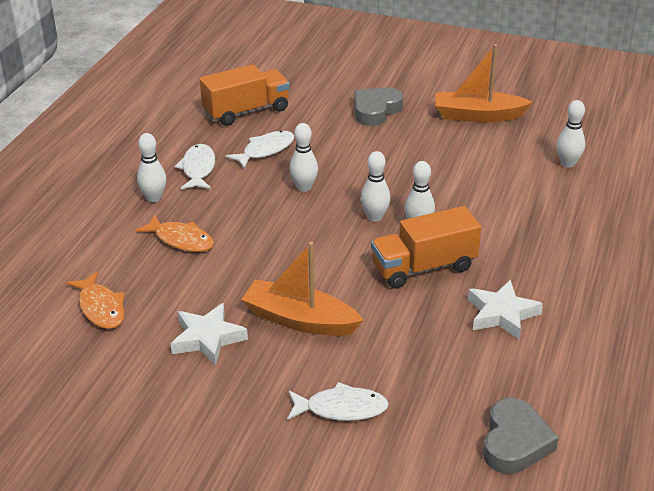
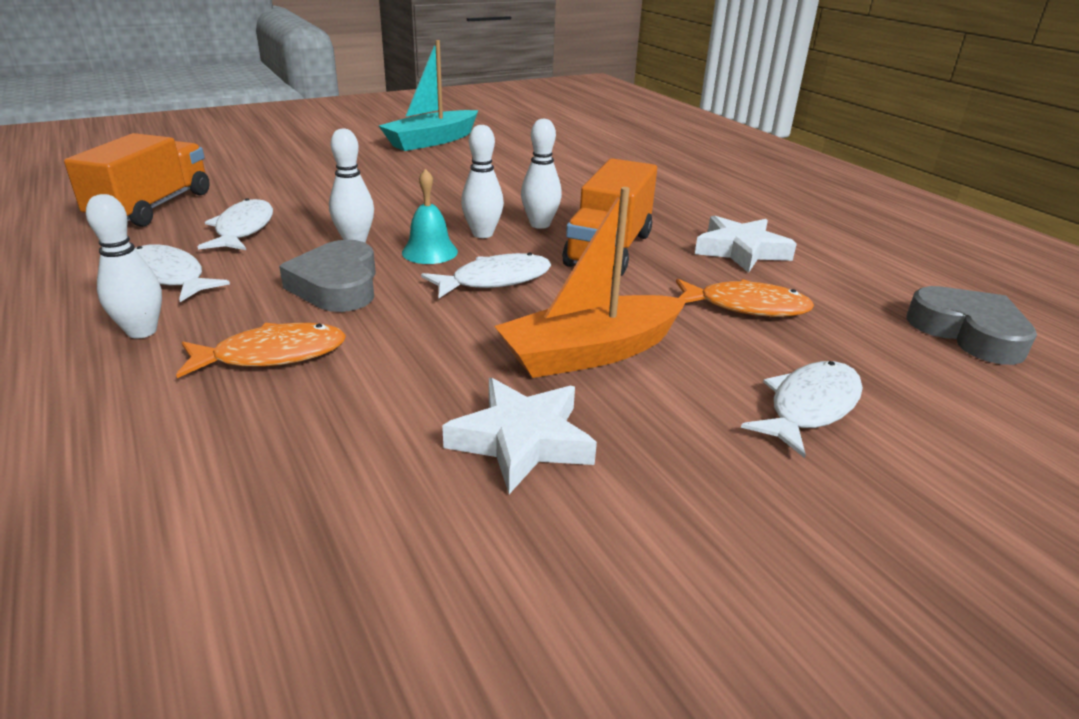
camera: 50 degrees left, 5 degrees down
(101, 308) = (272, 512): orange fish -> orange fish (746, 306)
(328, 215) = (429, 252): none -> turquoise bell
(328, 253) = (495, 280): none -> white fish
(376, 110) = (322, 164): grey heart -> grey heart (337, 285)
(478, 115) = (431, 141): orange boat -> turquoise boat
(567, 163) = (566, 146): white bowling pin -> none

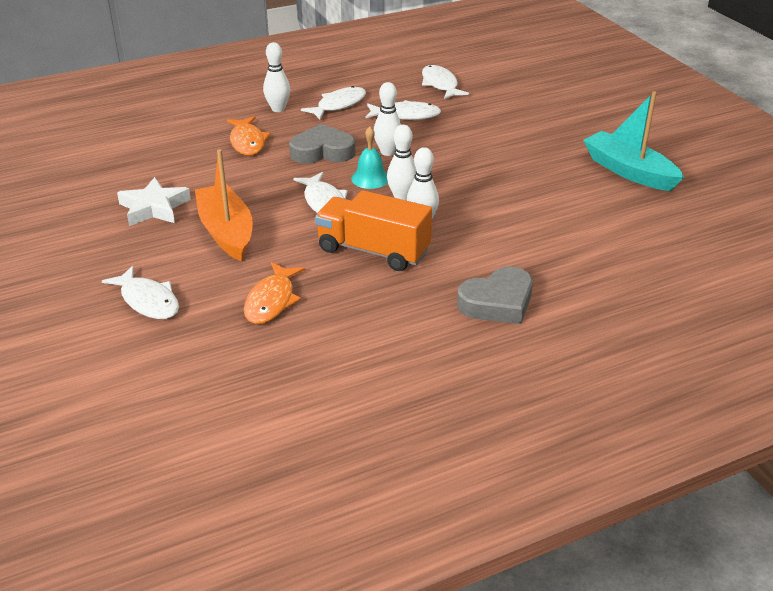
camera: 95 degrees right, 5 degrees up
(152, 207) = (440, 84): orange truck -> white fish
(741, 251) = (370, 317): white star -> none
(968, 333) = (211, 405): grey heart -> grey heart (497, 302)

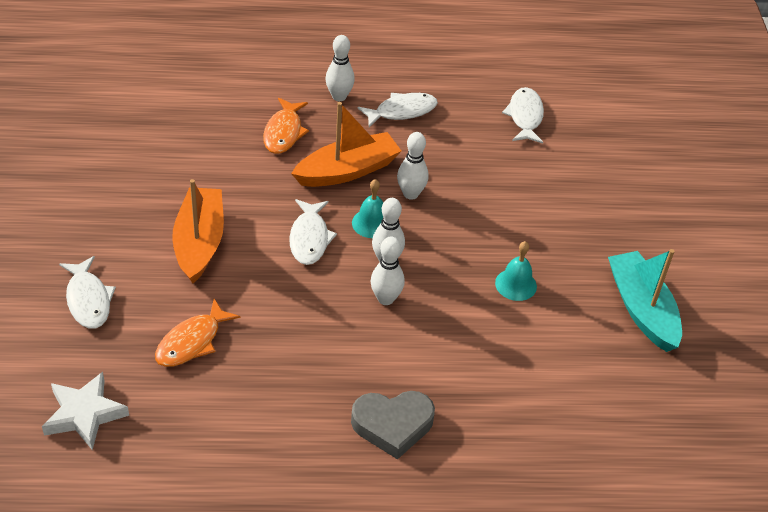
camera: 20 degrees right, 10 degrees up
(154, 208) = (153, 188): white star -> white star (84, 414)
(322, 151) = (347, 170): grey heart -> orange boat
(373, 251) = (318, 317): orange truck -> none
(406, 115) = (461, 149): white fish -> none
(520, 184) = (516, 284): none -> turquoise bell

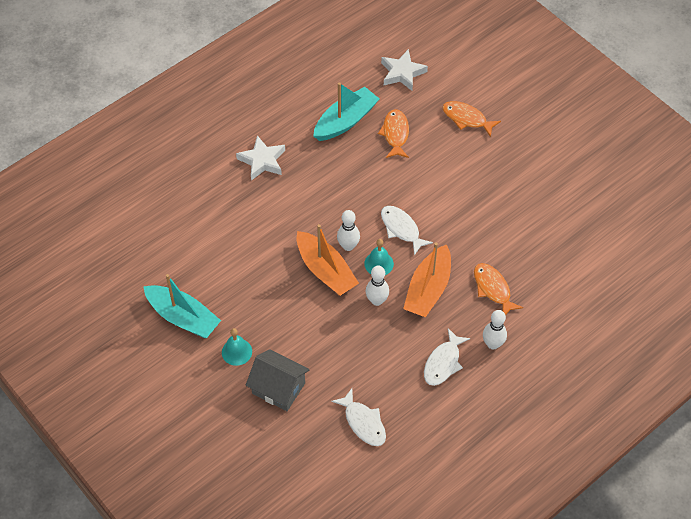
camera: 145 degrees right, 10 degrees up
(88, 300) = (466, 119): white fish -> orange fish
(199, 242) = (453, 185): orange boat -> orange boat (325, 271)
(232, 402) = (345, 121): none -> turquoise boat
(385, 299) = (326, 222): white bowling pin -> none
(392, 425) = (262, 161): grey heart -> white star
(516, 284) = (265, 282): turquoise bell -> turquoise bell (236, 352)
(585, 186) = (278, 388): none -> grey house

